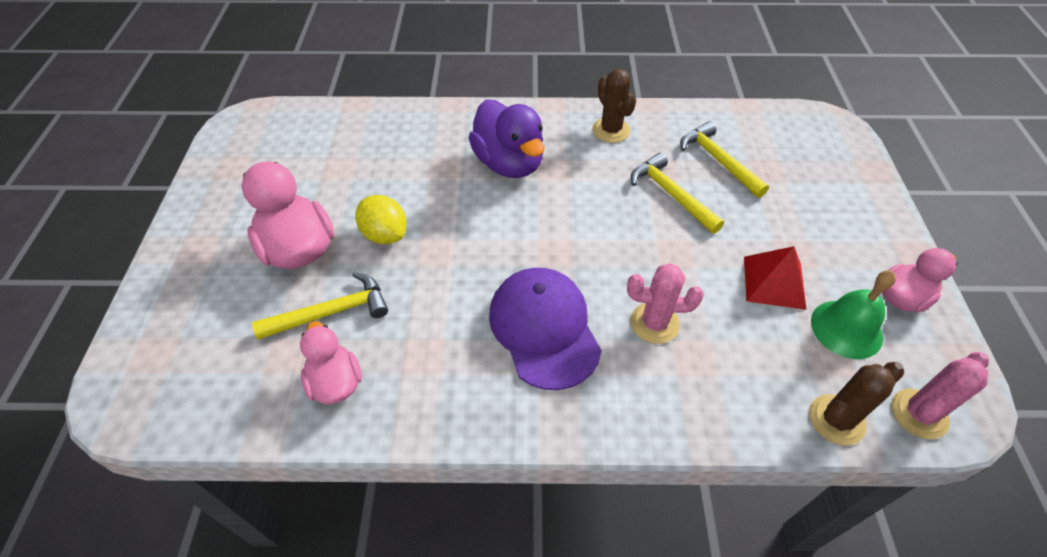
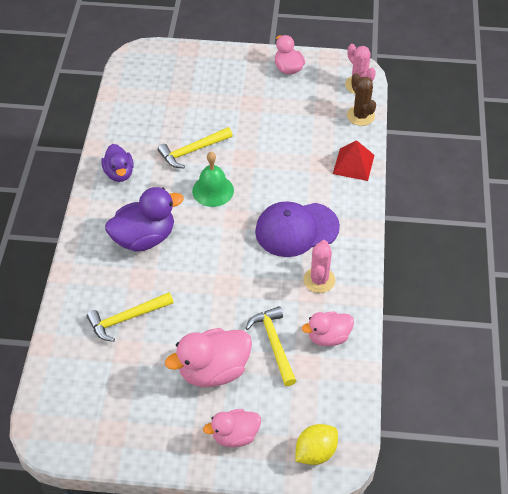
camera: 85 degrees left, 0 degrees up
(196, 278) = (235, 435): none -> pink duck
(385, 234) = (206, 316): yellow lemon -> yellow lemon (315, 452)
(611, 130) = (119, 173): brown cactus -> purple duck
(654, 323) = (296, 177): pink cactus -> pink cactus (319, 280)
(718, 161) = (164, 120): yellow hammer -> yellow hammer (126, 318)
(774, 282) = (272, 118): red pyramid -> red pyramid (353, 164)
(846, 329) = (307, 96): green bell -> green bell (213, 190)

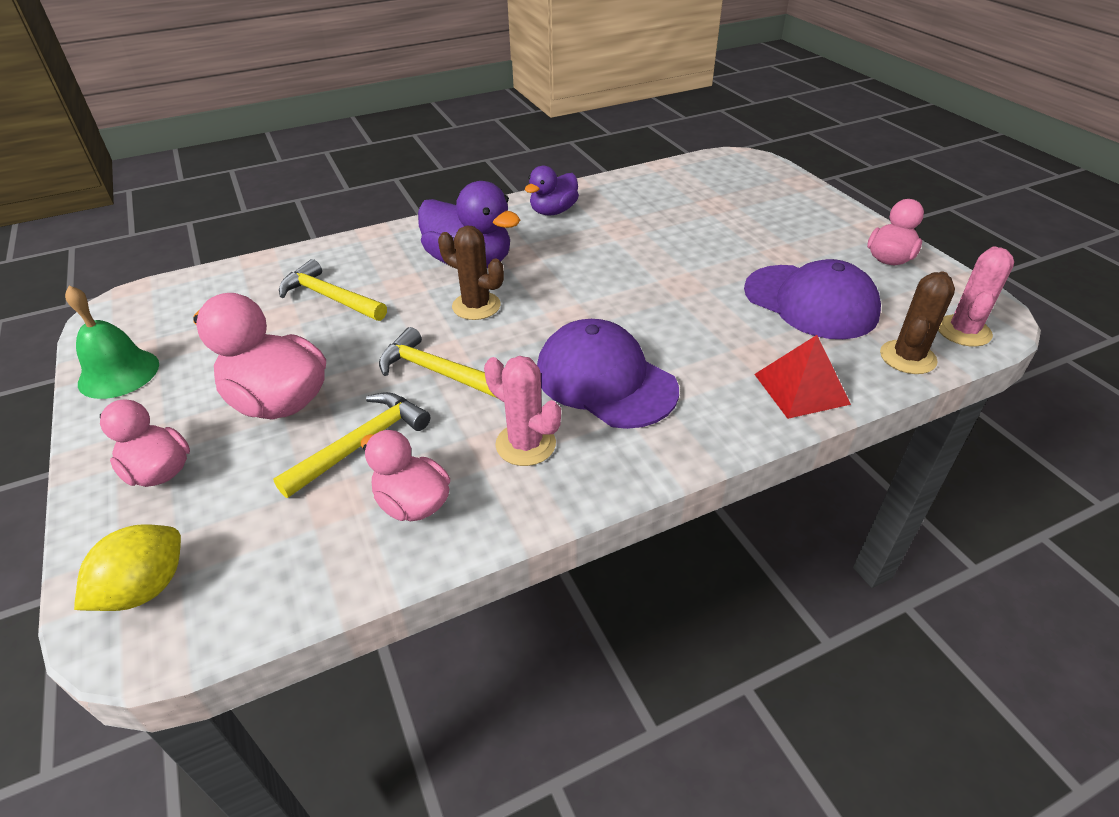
camera: 60 degrees right, 10 degrees down
(192, 151) = (646, 243): yellow hammer -> yellow hammer (437, 372)
(193, 253) = (476, 306): none -> brown cactus
(213, 190) = (598, 281): green bell -> green bell (119, 373)
(298, 120) = (810, 302): none -> purple cap
(315, 452) = (145, 588): yellow lemon -> yellow lemon turned 75 degrees counterclockwise
(319, 280) = (525, 444): pink cactus -> pink cactus turned 60 degrees clockwise

